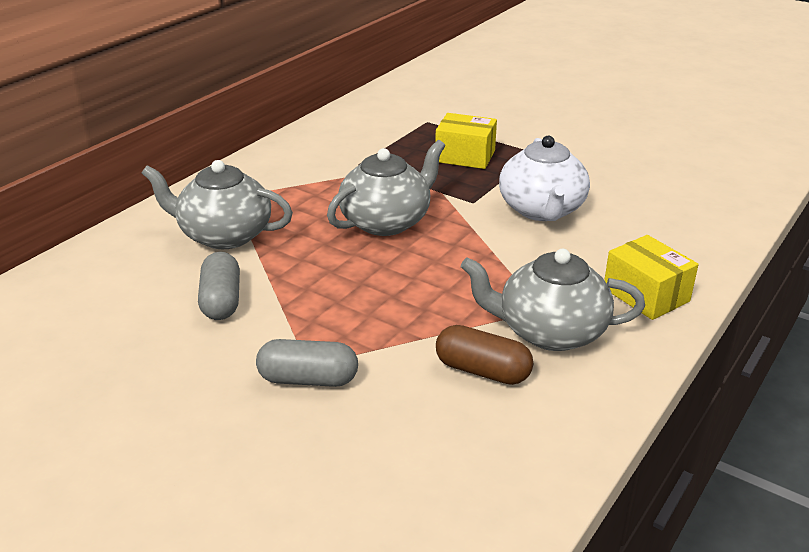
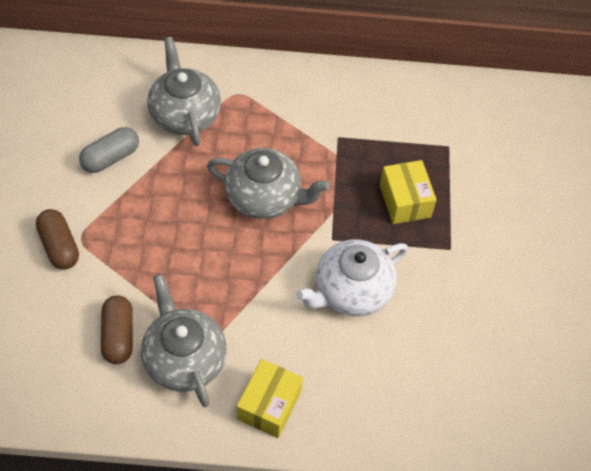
camera: 55 degrees right, 25 degrees up
(308, 379) = (59, 246): grey capsule -> brown capsule

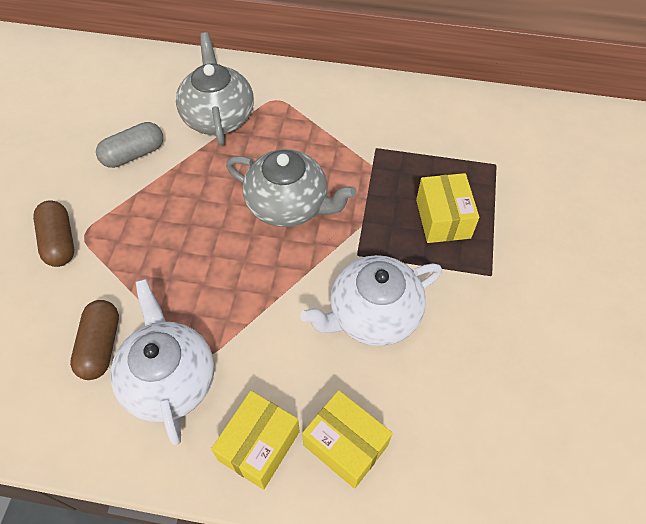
camera: 10 degrees right, 0 degrees up
(184, 358) = (169, 379): grey teapot -> white teapot
(340, 398) = (345, 445): none -> yellow box

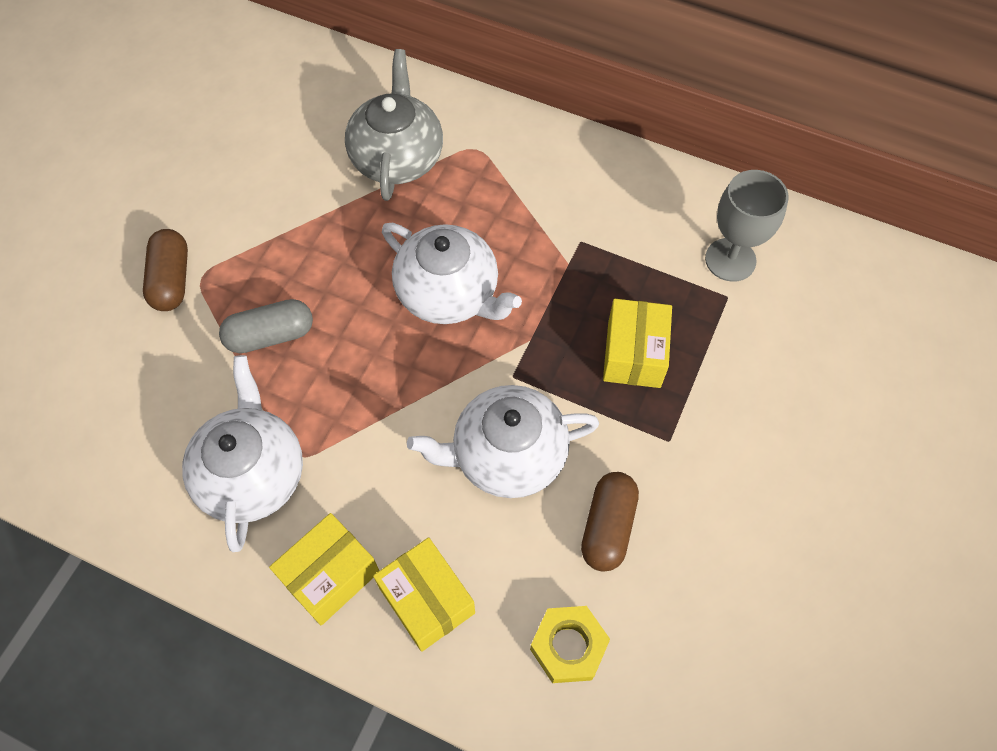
camera: 15 degrees right, 5 degrees up
(101, 346) = (187, 416): brown capsule -> brown capsule (608, 527)
(134, 154) = (283, 187): grey capsule -> grey capsule (270, 335)
(288, 205) = (449, 293): grey teapot -> white teapot
(471, 452) = (568, 646): none -> yellow nut
(488, 139) = (730, 260): none -> grey goblet

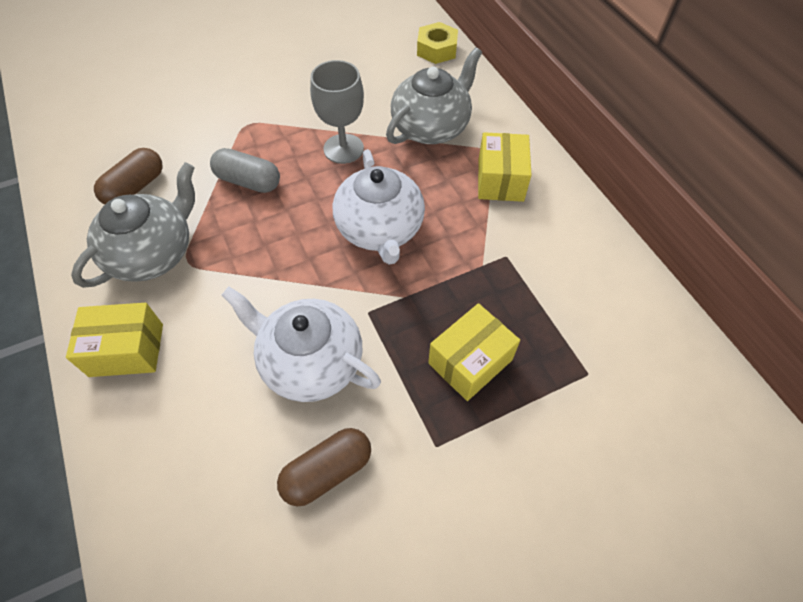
camera: 40 degrees right, 5 degrees down
(172, 280) = (230, 115): brown capsule -> brown capsule (135, 188)
(252, 474) = (153, 253): white teapot -> grey teapot
(426, 600) = (161, 416): yellow box -> yellow box (500, 180)
(568, 646) = (212, 535): yellow nut -> yellow nut (437, 49)
(730, 260) = (616, 348): grey goblet -> grey goblet (343, 149)

